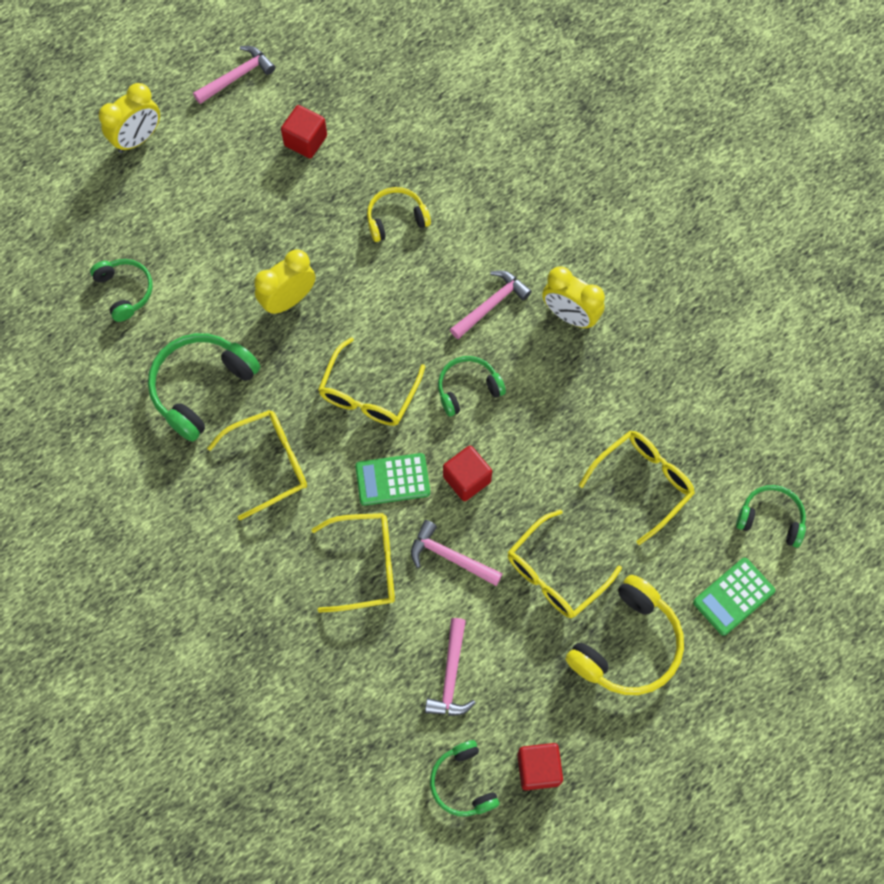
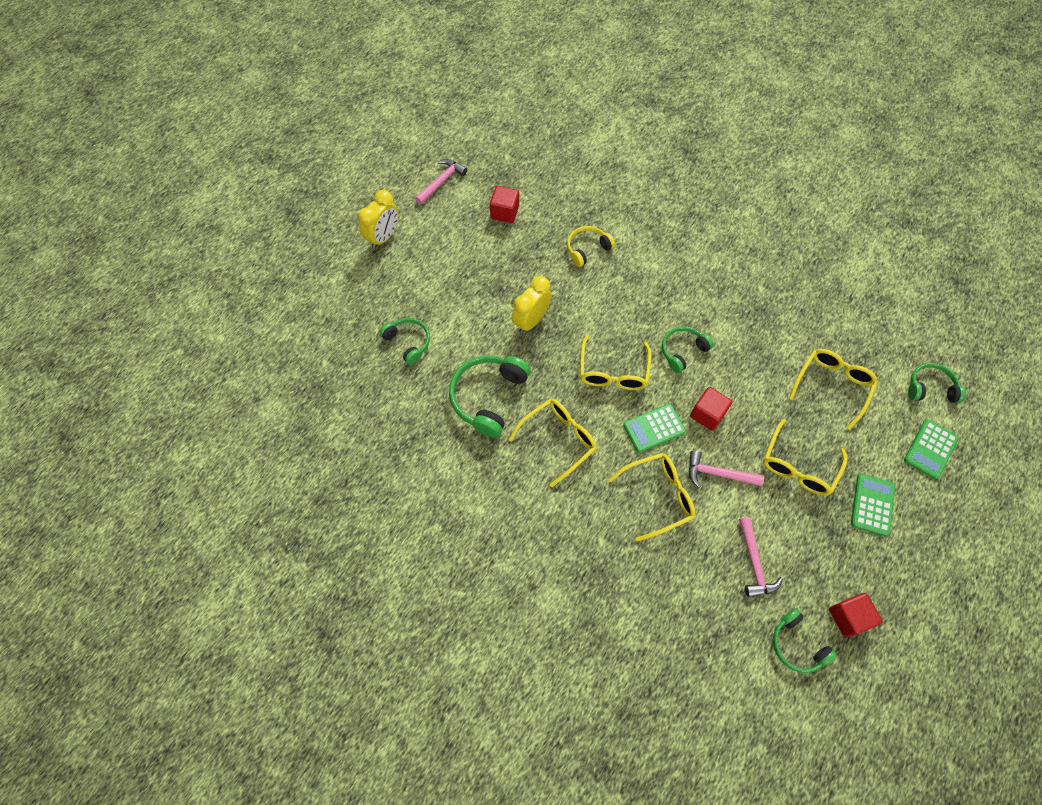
camera: 15 degrees left, 5 degrees down
(491, 304) = (676, 290): pink hammer -> none
(570, 315) = (733, 285): yellow clock -> none
(627, 645) = (872, 505): yellow headphones -> green calculator

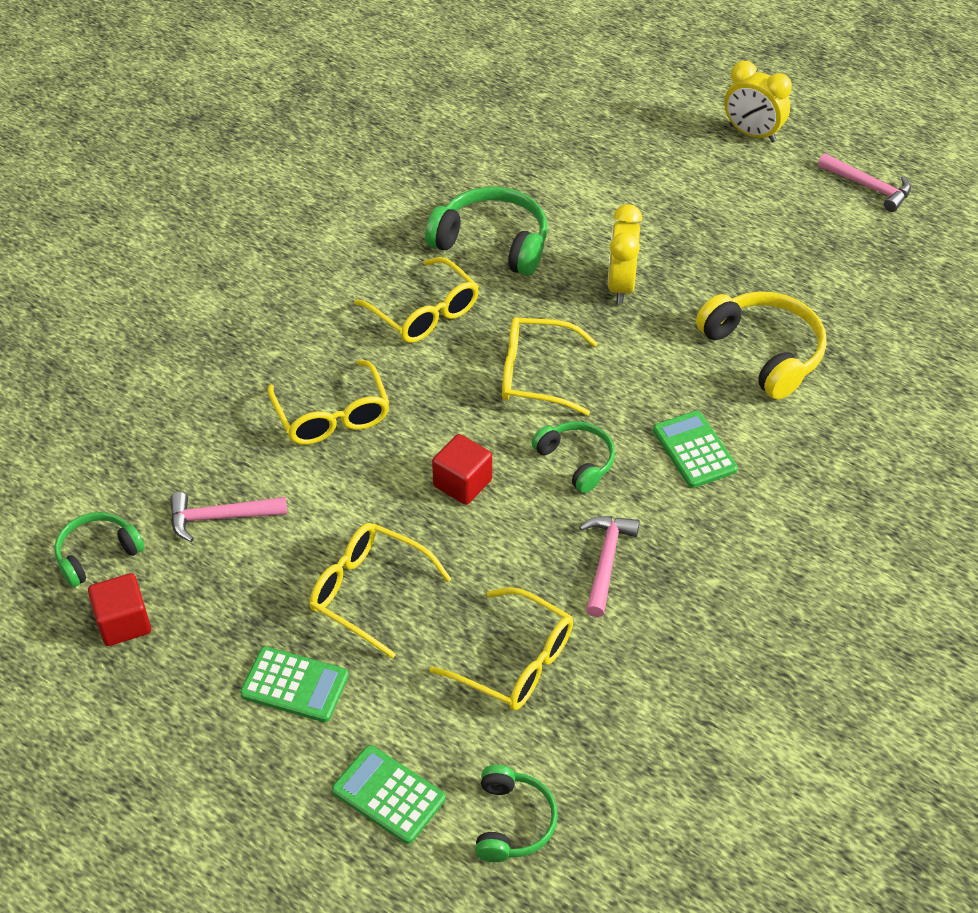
camera: 90 degrees right, 15 degrees down
(408, 342) = (576, 165): green headphones -> none
(504, 212) = (821, 256): red cube -> none
(531, 320) = (621, 286): yellow clock -> yellow clock turned 120 degrees counterclockwise
(587, 249) = (764, 352): yellow headphones -> yellow headphones, size x1.64
(654, 428) = (440, 417): green calculator -> green calculator (694, 450)
(717, 474) = (362, 487): pink hammer -> pink hammer (606, 561)

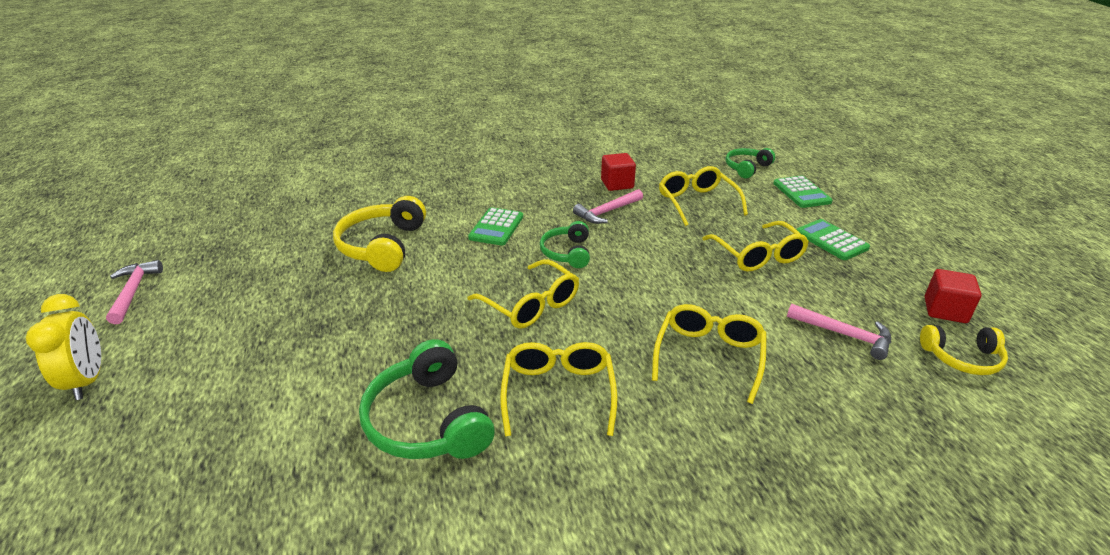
camera: 140 degrees left, 15 degrees down
(97, 554) = (962, 358): green headphones -> yellow headphones
(462, 483) = (650, 274): red cube -> red cube (617, 184)
(621, 286) = (392, 326): yellow clock -> none

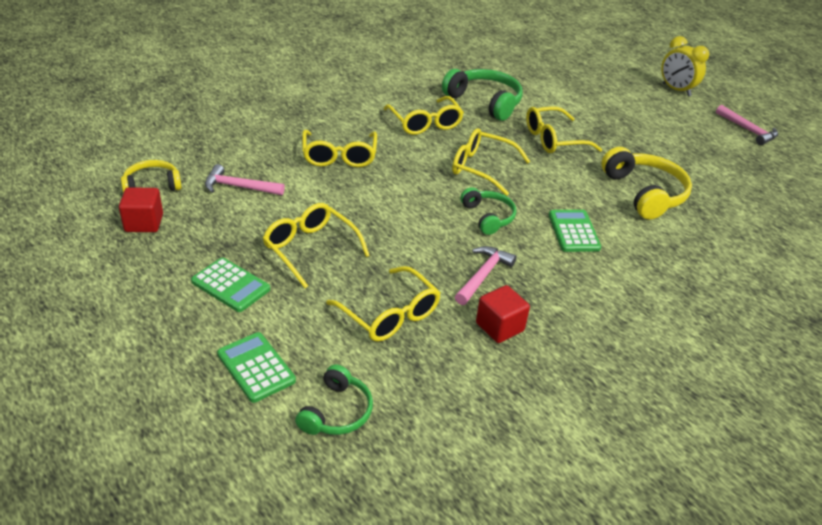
camera: 155 degrees right, 5 degrees up
(399, 327) = (553, 139): none -> yellow glasses

